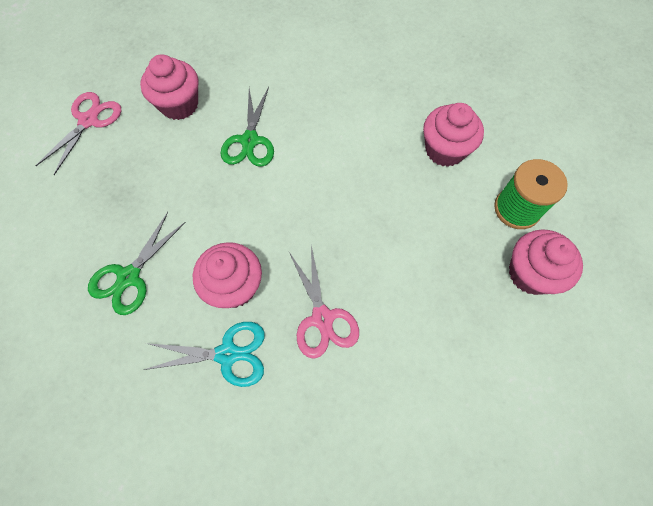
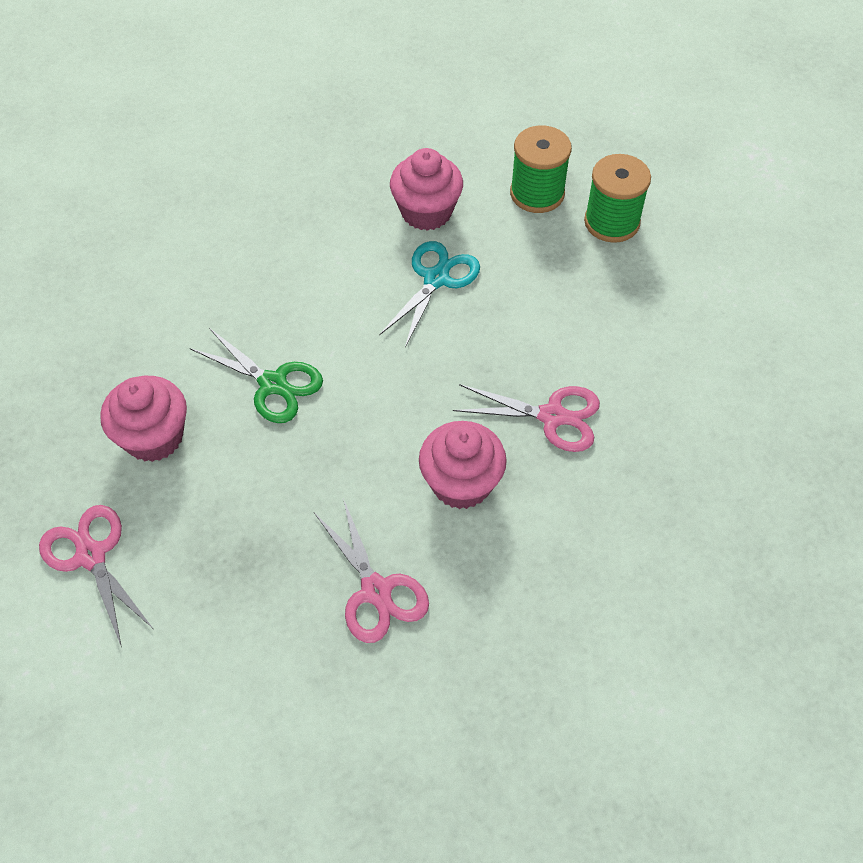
camera: 60 degrees left, 10 degrees down
(129, 277) = (376, 591): green scissors -> pink scissors
(227, 354) = (539, 524): turquoise scissors -> turquoise scissors (436, 279)
(530, 273) = (611, 222): pink cupcake -> green spool

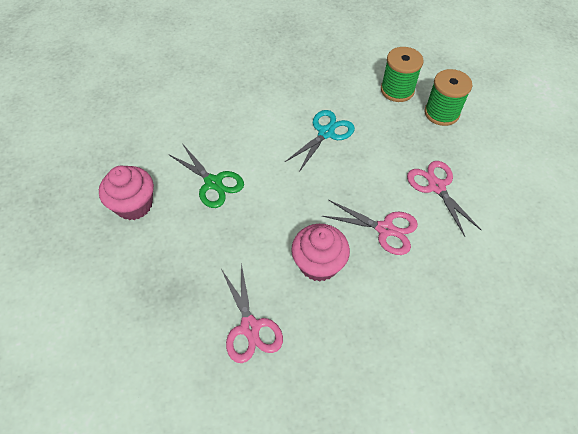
camera: 10 degrees right, 0 degrees up
(91, 556) = (77, 274): pink scissors -> pink scissors (436, 186)
(426, 212) = (327, 92): pink cupcake -> none

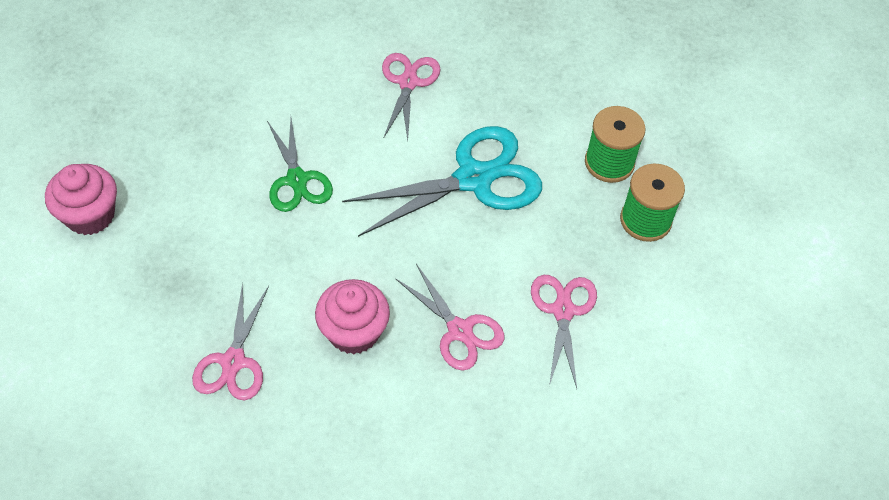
camera: 25 degrees right, 0 degrees up
(134, 205) = (194, 165): pink cupcake -> pink cupcake (90, 215)
(245, 94) = (408, 82): none -> pink scissors
(326, 133) = (474, 179): turquoise scissors -> turquoise scissors, size x1.66

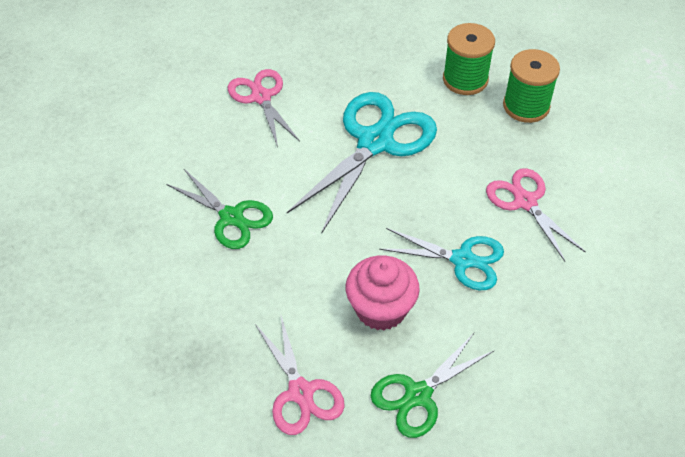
camera: 30 degrees left, 5 degrees down
(90, 215) = (64, 346): pink cupcake -> none
(323, 423) = (418, 395): none -> green scissors
(460, 330) = (462, 260): pink scissors -> turquoise scissors

